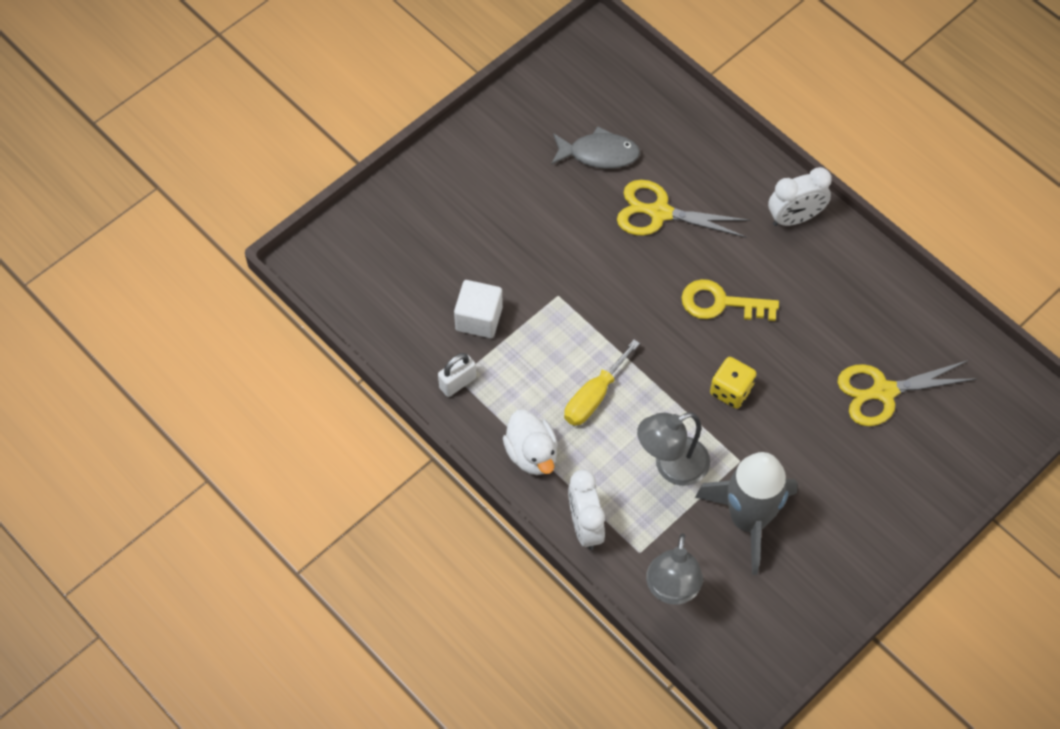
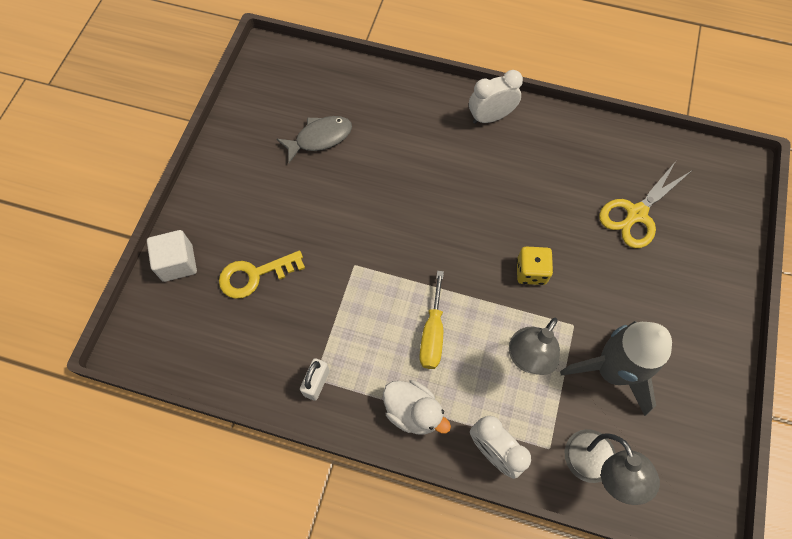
camera: 30 degrees left, 5 degrees up
(479, 318) = (303, 317): white cube -> white cube (177, 263)
(659, 212) = (391, 161): yellow scissors -> none
(721, 303) = (480, 207): yellow key -> yellow key (255, 275)
(795, 218) = (490, 117): white clock -> white clock turned 150 degrees counterclockwise

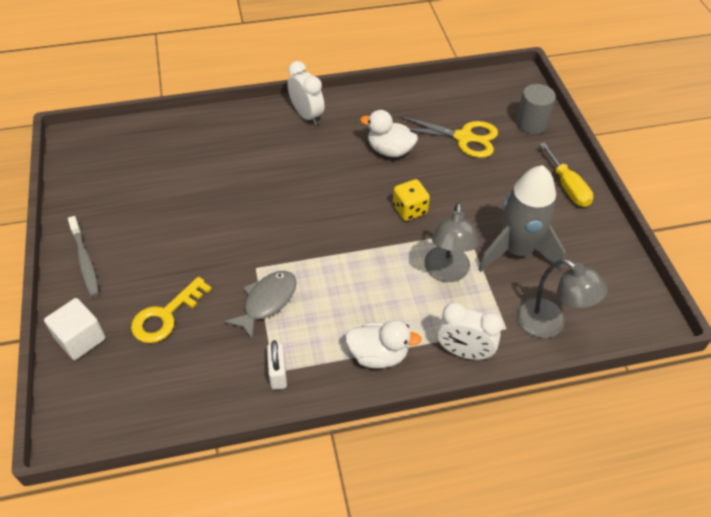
camera: 30 degrees left, 15 degrees down
(217, 187) = (85, 261): none -> grey toothbrush
(320, 138) = (164, 185): grey fish -> grey fish (267, 302)
(432, 334) = (357, 289): yellow screwdriver -> yellow screwdriver (567, 187)
(490, 117) = (306, 115): white clock -> white clock turned 105 degrees clockwise
(550, 194) = (389, 150): none -> white duck
(636, 214) = (464, 138): yellow scissors -> yellow scissors turned 90 degrees counterclockwise
(720, 229) = (531, 123): none -> grey cylinder

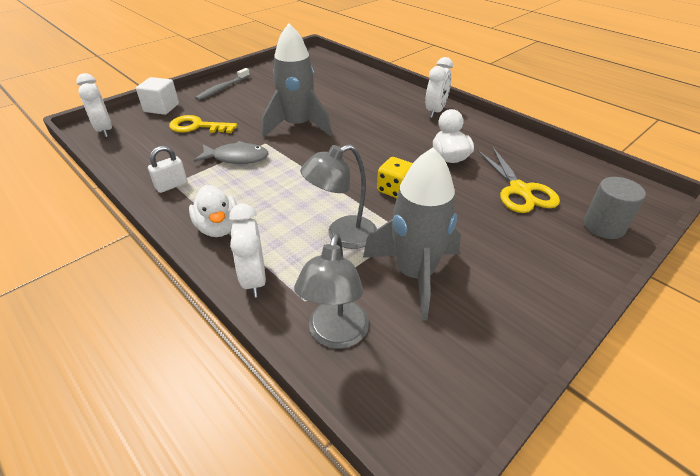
camera: 60 degrees right, 10 degrees down
(89, 414) = (105, 130): none -> white clock
(244, 228) = (297, 126): none -> grey rocket
(567, 187) = (551, 285): yellow screwdriver -> none

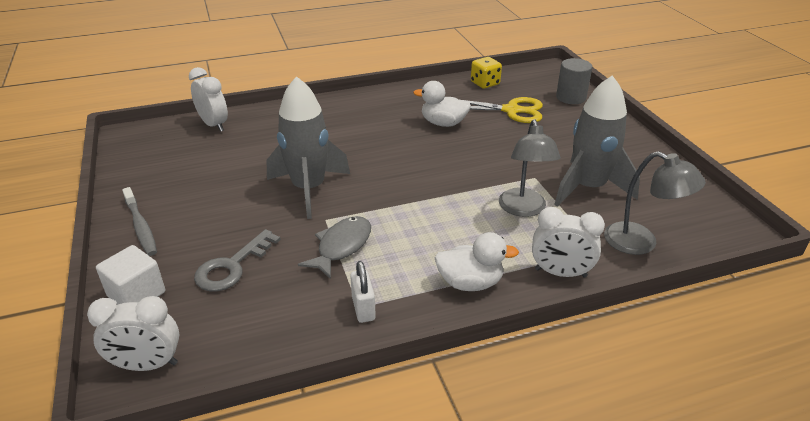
camera: 65 degrees left, 5 degrees down
(197, 126) = (232, 266): yellow key -> grey key
(394, 190) = (473, 164): yellow dice -> yellow dice (485, 83)
(435, 111) = (358, 104): white clock -> white clock (214, 125)

